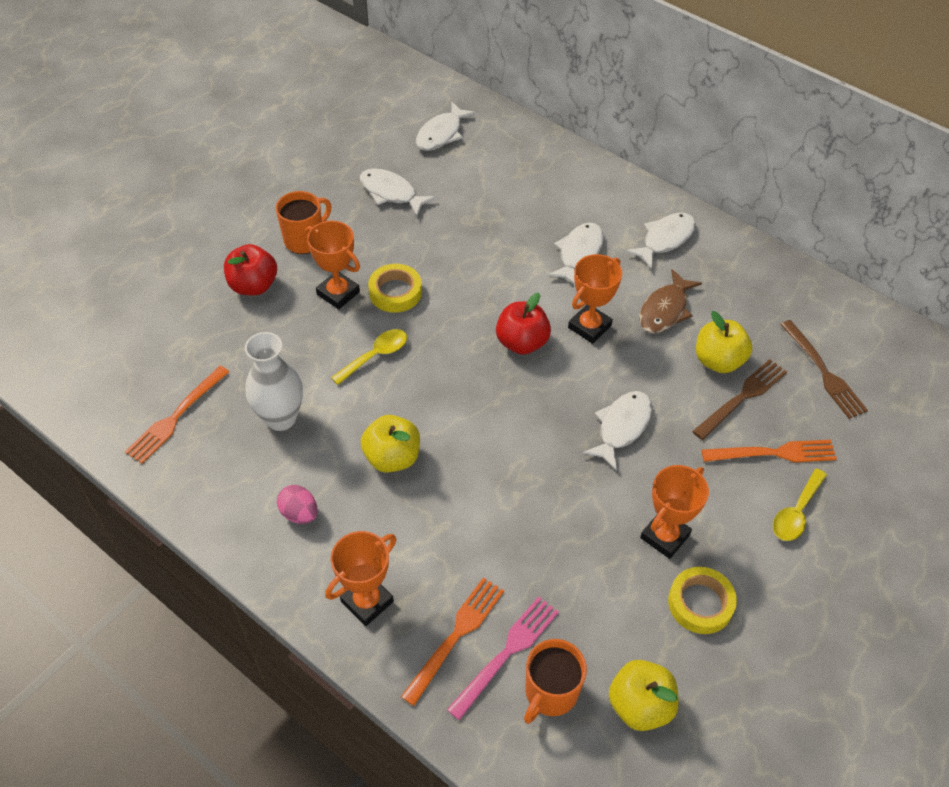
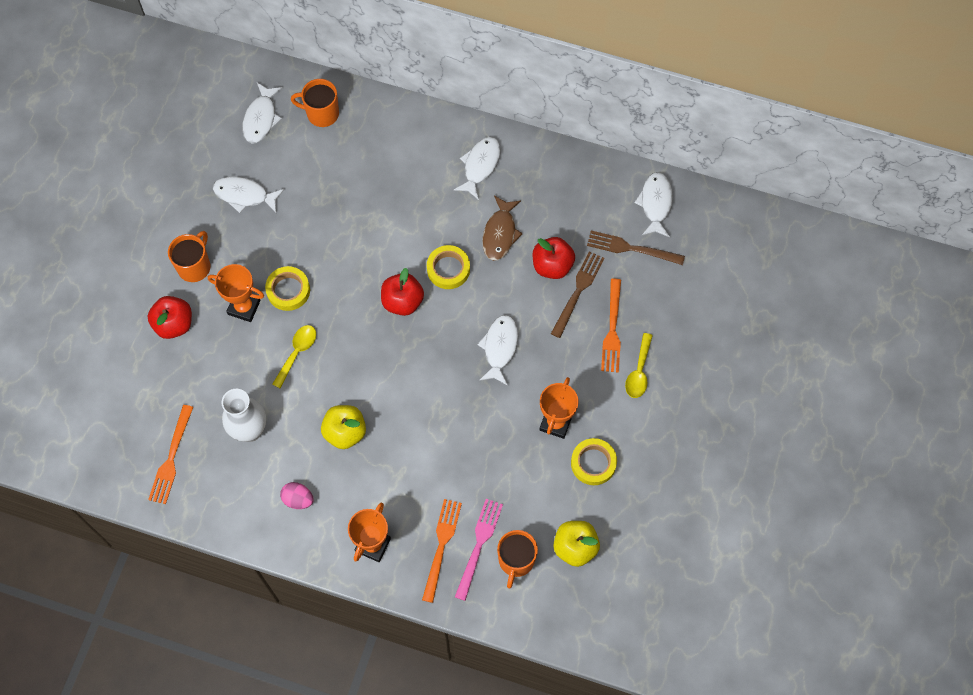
camera: 20 degrees left, 15 degrees up
(507, 147) = (321, 113): none -> orange mug
(579, 254) = (417, 203): white fish -> white fish (655, 204)
(589, 327) = (448, 269): orange trophy -> yellow tape
(718, 361) = (552, 266): yellow apple -> red apple
(774, 453) = (612, 330): orange fork -> orange fork turned 120 degrees clockwise
(824, 372) = (631, 248): brown fork -> brown fork turned 150 degrees clockwise

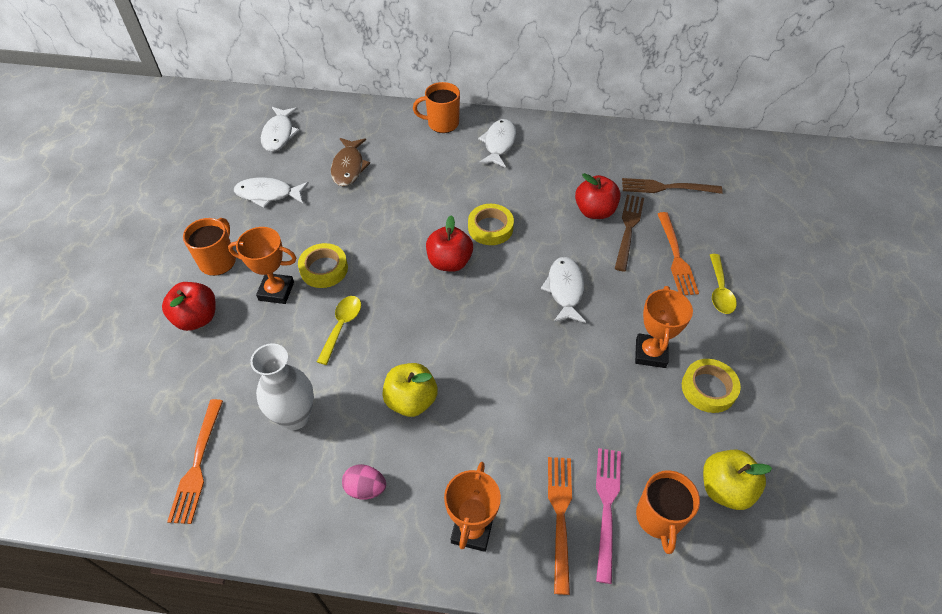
camera: 10 degrees left, 15 degrees down
(321, 113) = (338, 124): orange mug -> orange mug (442, 123)
(500, 233) = (534, 192): brown fish -> brown fish (348, 167)
(655, 204) = (674, 151): white fish -> none

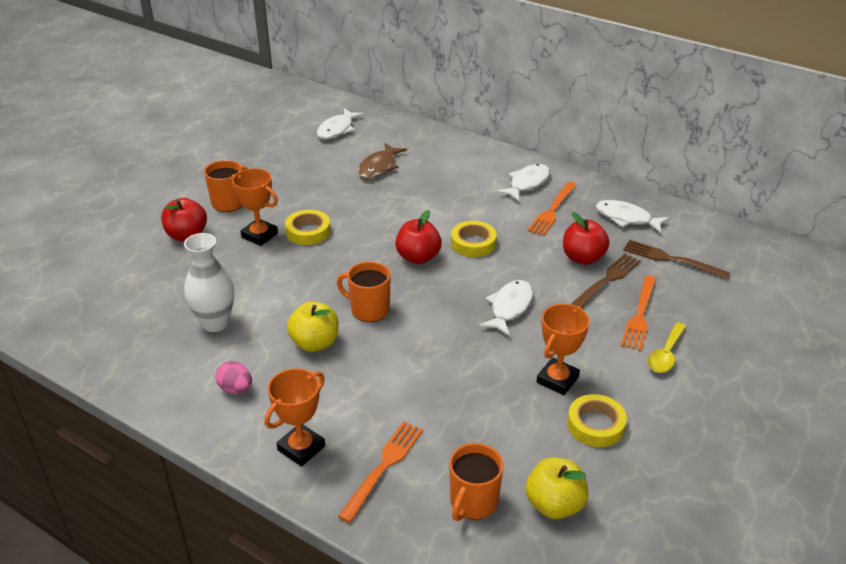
camera: 25 degrees right, 15 degrees down
(197, 465) = (122, 329): orange fork -> orange fork (552, 211)
(268, 194) = (299, 168): white fish -> white fish (626, 218)
(342, 326) = (295, 274): yellow spoon -> none
(442, 123) = (484, 156): orange mug -> orange mug (369, 310)
(606, 506) = (430, 475): pink fork -> none

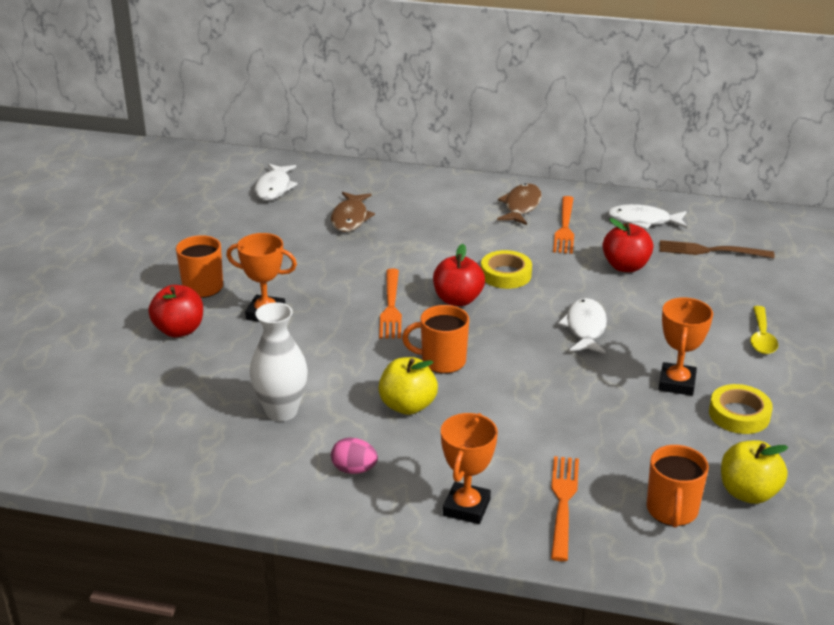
camera: 20 degrees left, 5 degrees down
(308, 231) = (318, 298): yellow tape -> none
(527, 183) = (521, 206): white fish -> brown fish
(607, 280) = (662, 282): brown fork -> none
(640, 315) = (715, 308): orange fork -> orange fork (391, 307)

